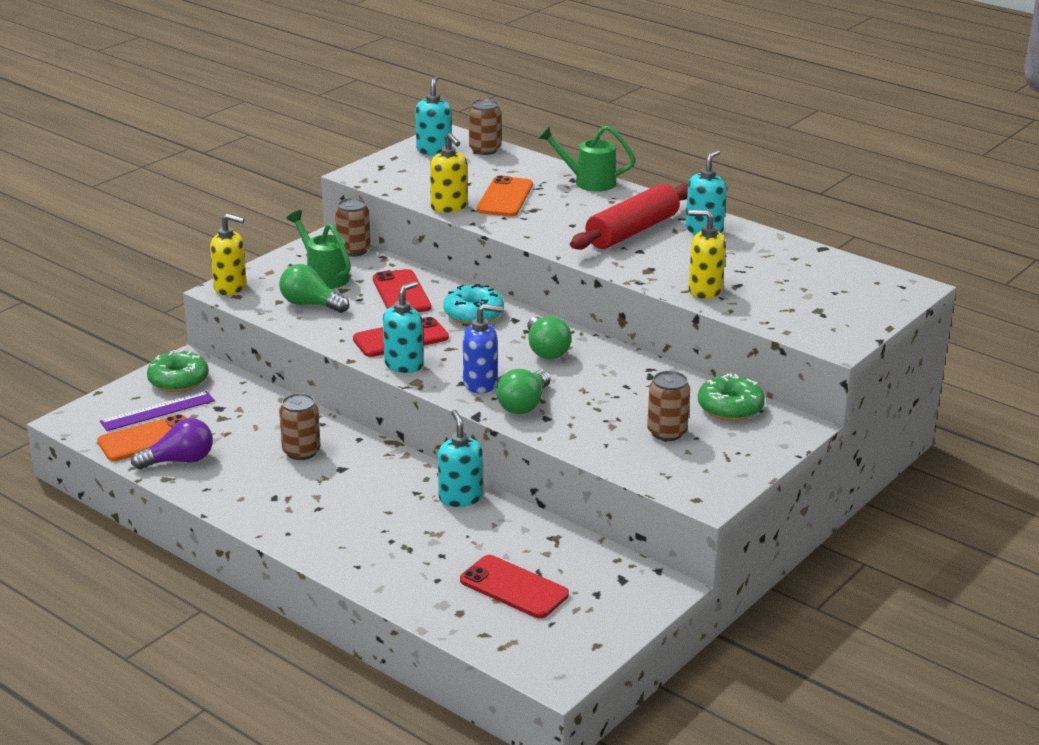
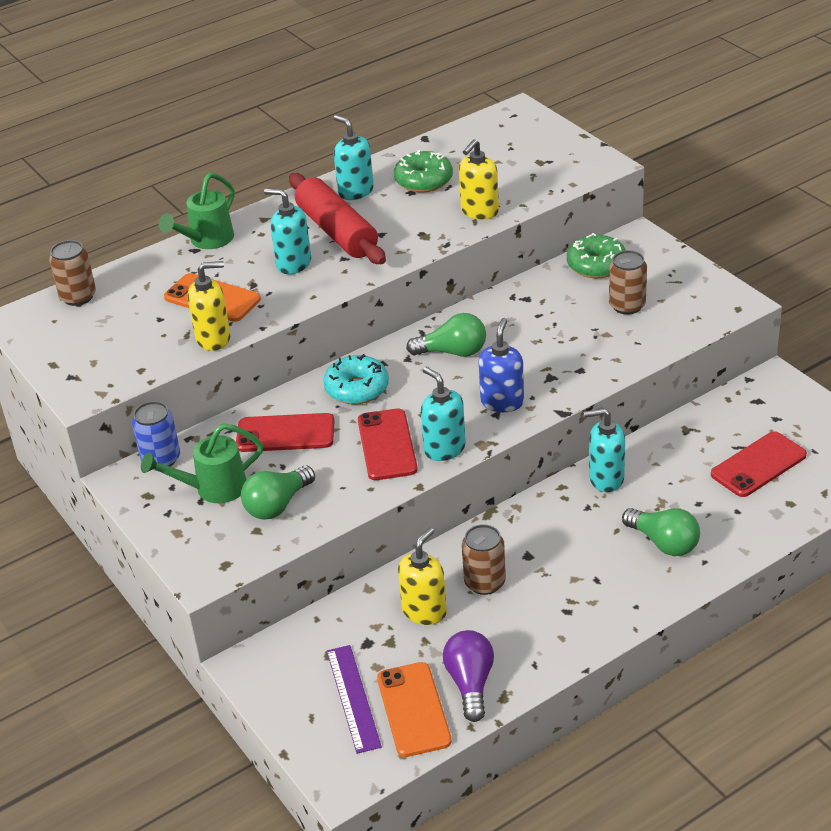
camera: 70 degrees left, 10 degrees up
(178, 380) = (289, 675): green donut -> green donut (423, 180)
(230, 288) = (201, 568): yellow soap dispenser -> yellow soap dispenser (424, 611)
(353, 250) = (161, 459): brown can -> blue can
(434, 150) = (55, 333): turquoise soap dispenser -> turquoise soap dispenser (293, 264)
(524, 405) = (552, 380): green light bulb -> green light bulb (664, 543)

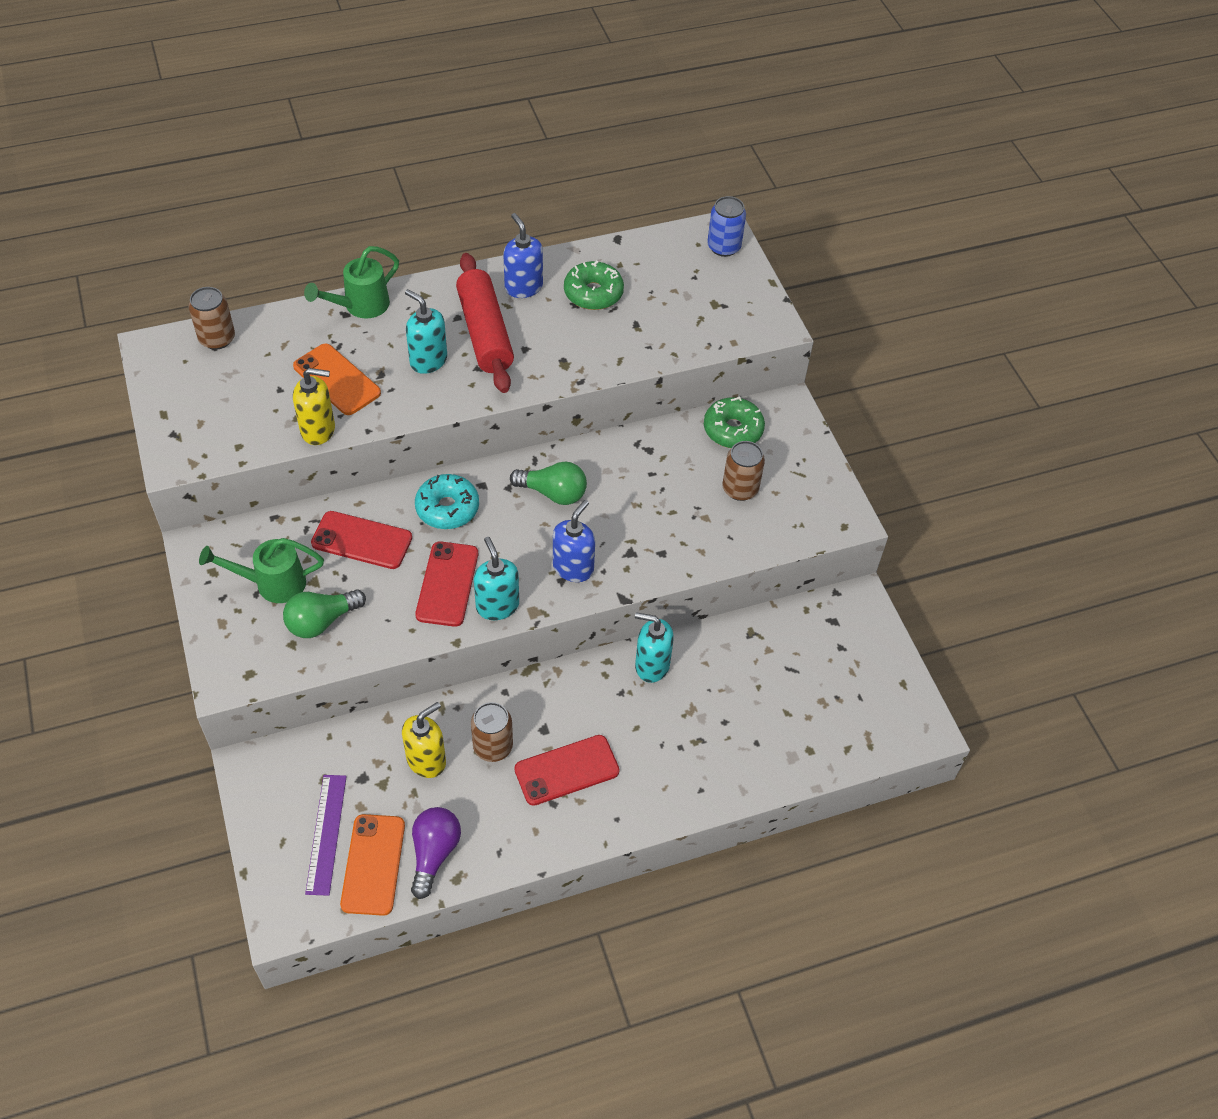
camera: 10 degrees right, 15 degrees up
(161, 459) = (240, 534): blue can -> blue can (723, 247)
(355, 191) = (523, 287): turquoise soap dispenser -> blue soap dispenser
(479, 211) = (629, 350): yellow soap dispenser -> none
(664, 543) = (673, 757): green light bulb -> none
(758, 465) = (800, 696): red phone -> red phone (567, 770)

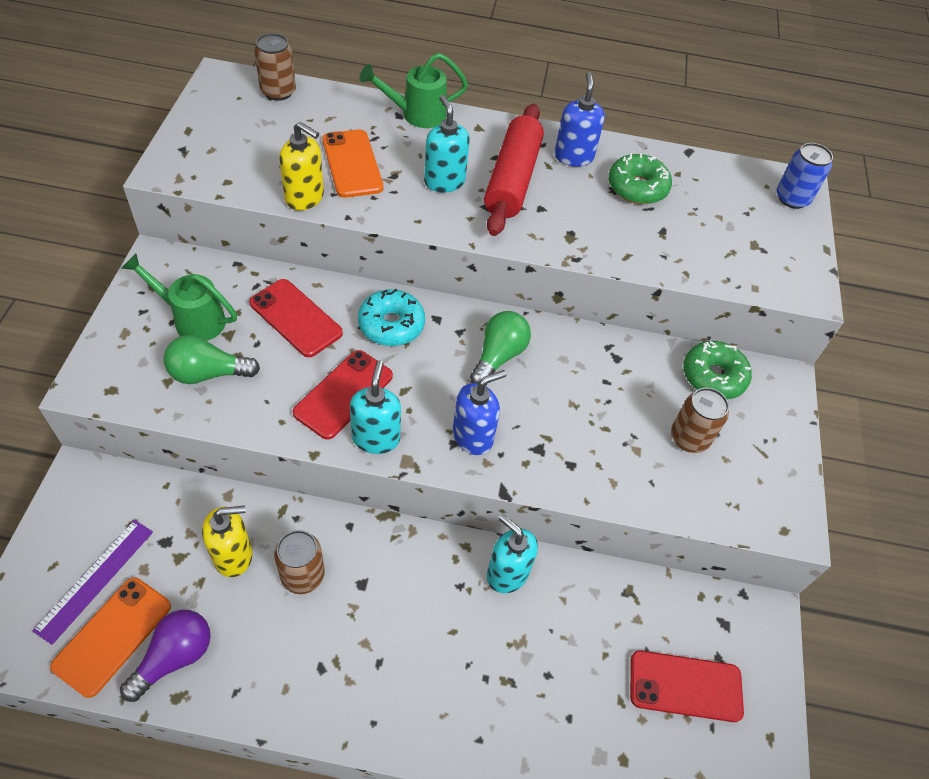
camera: 25 degrees right, 0 degrees up
(553, 493) = (498, 356): green light bulb -> green light bulb turned 105 degrees counterclockwise
(567, 770) = (356, 640): red phone -> red phone (685, 686)

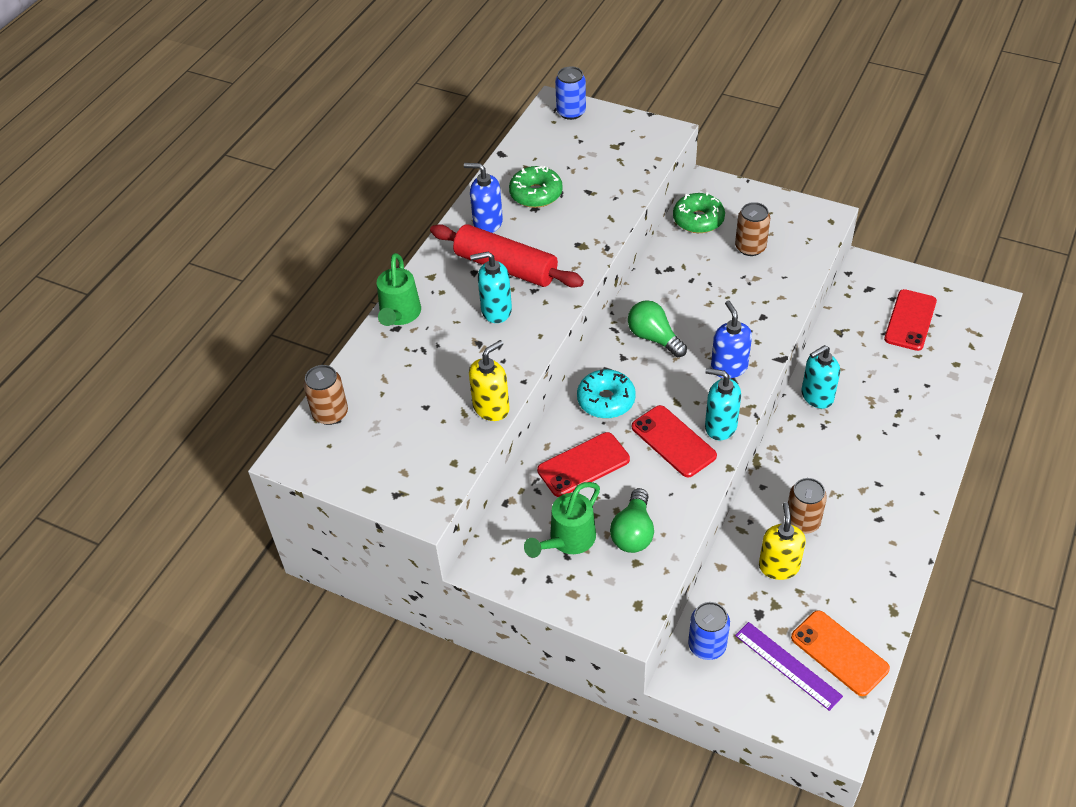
camera: 65 degrees left, 5 degrees down
(120, 494) = (707, 645): none -> blue can
(175, 657) = (861, 611): purple light bulb -> none
(352, 164) = (455, 369): orange phone -> none

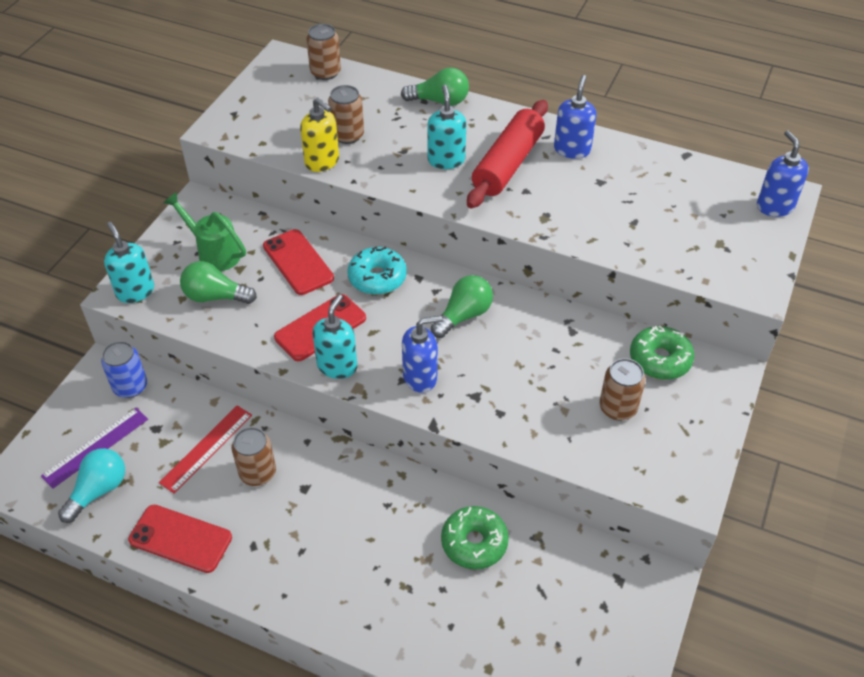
camera: 85 degrees right, 0 degrees up
(399, 315) = (440, 101): green watering can -> green light bulb
(449, 388) = (347, 135): none -> brown can
(536, 194) = (623, 182): green donut -> green donut (474, 543)
(571, 112) = (774, 206): blue can -> blue soap dispenser
(778, 566) = (206, 448): yellow soap dispenser -> red ruler
(817, 396) = (431, 502): turquoise soap dispenser -> turquoise soap dispenser (135, 291)
(839, 653) = (98, 490): orange phone -> turquoise light bulb
(910, 320) = (564, 622): red phone -> red phone (180, 539)

